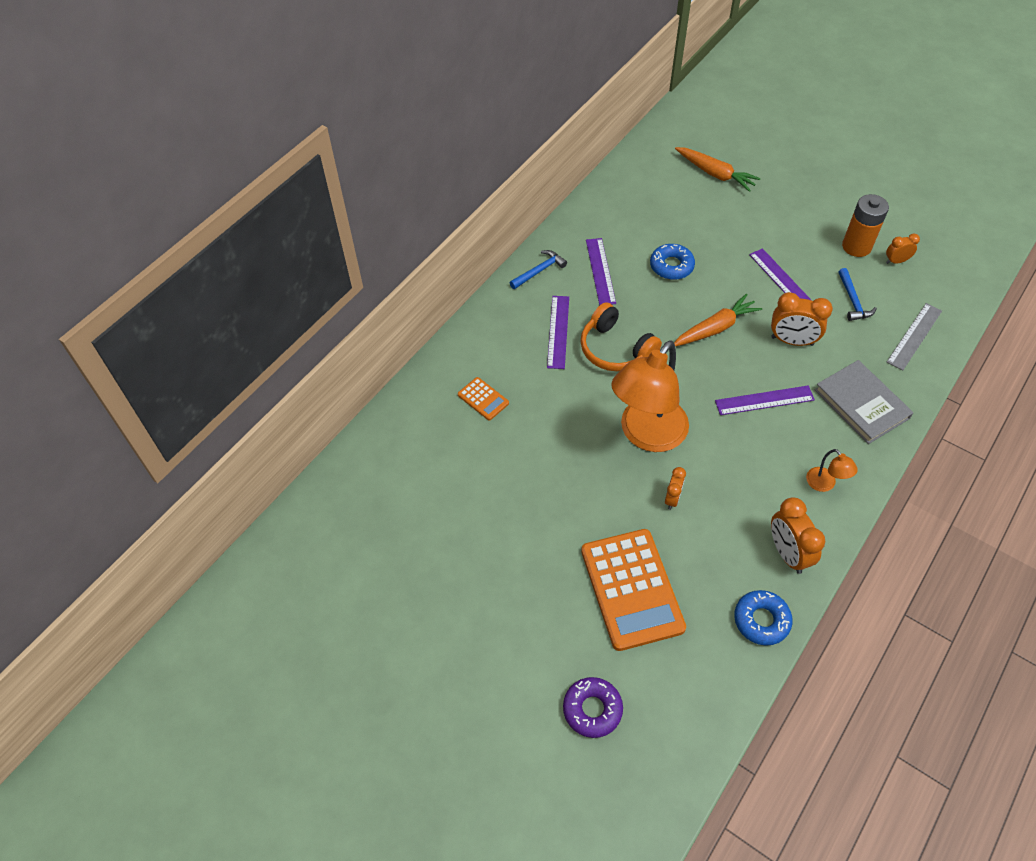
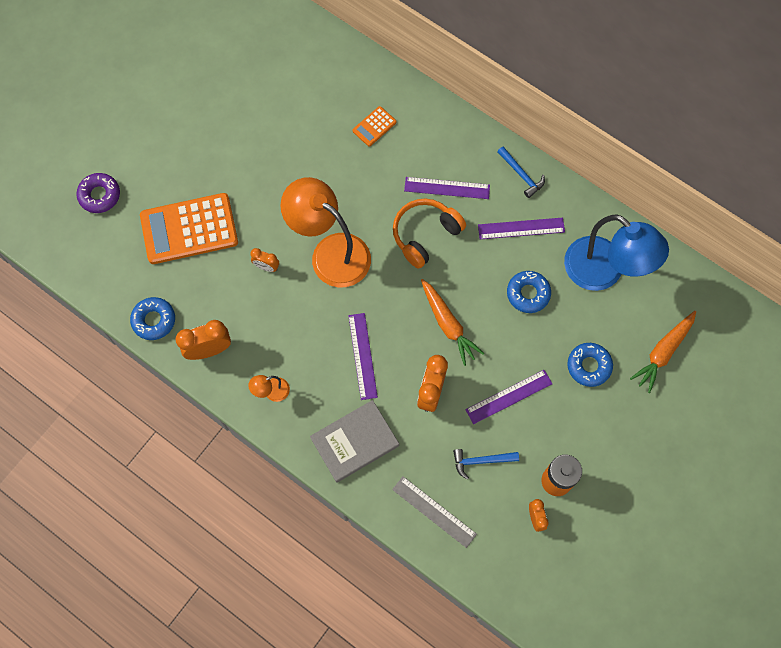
camera: 90 degrees right, 15 degrees up
(641, 211) = (603, 272): none -> blue lamp
(738, 223) = (589, 366): none -> blue donut

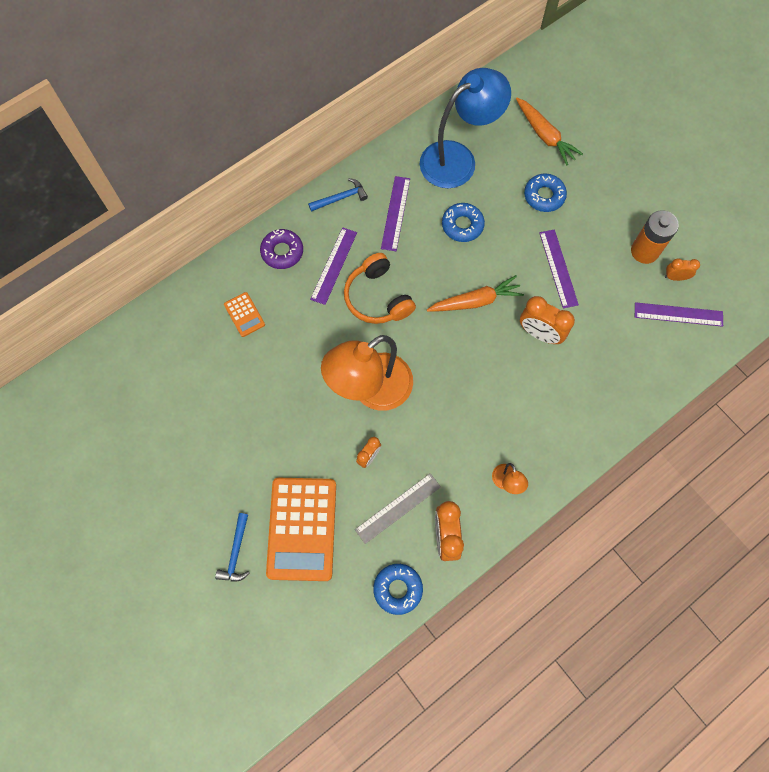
camera: 75 degrees left, 0 degrees up
(99, 195) = (230, 622): purple donut -> purple donut (282, 252)
(355, 442) = (574, 414): grey book -> none
(362, 356) = (488, 386): purple ruler -> purple ruler (678, 314)
(434, 511) = (655, 360): grey ruler -> grey ruler (398, 508)
(481, 461) = (614, 308): blue hammer -> blue hammer (236, 553)

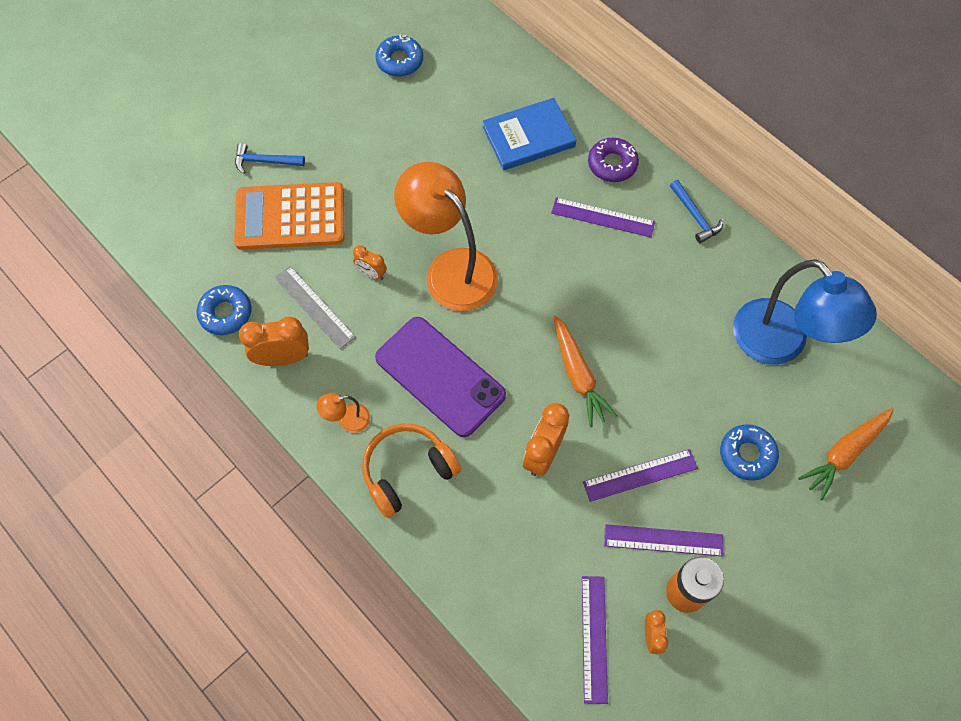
camera: 85 degrees right, 5 degrees down
(244, 314) = (528, 137): orange calculator -> blue book
(377, 297) = (567, 266): orange headphones -> orange headphones (407, 471)
(395, 213) = (685, 277): purple ruler -> purple ruler (663, 540)
(462, 225) = (683, 354): blue donut -> blue donut (400, 61)
(470, 405) = (440, 376): none -> purple phone

